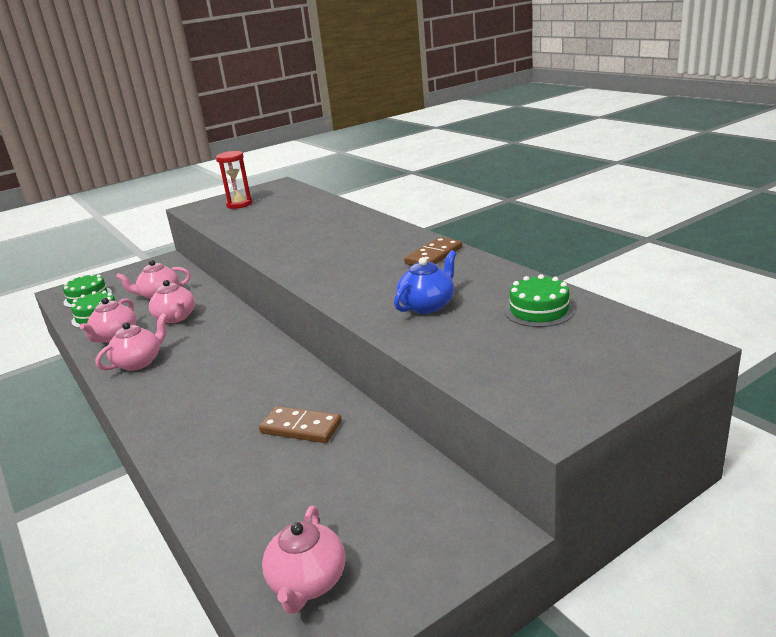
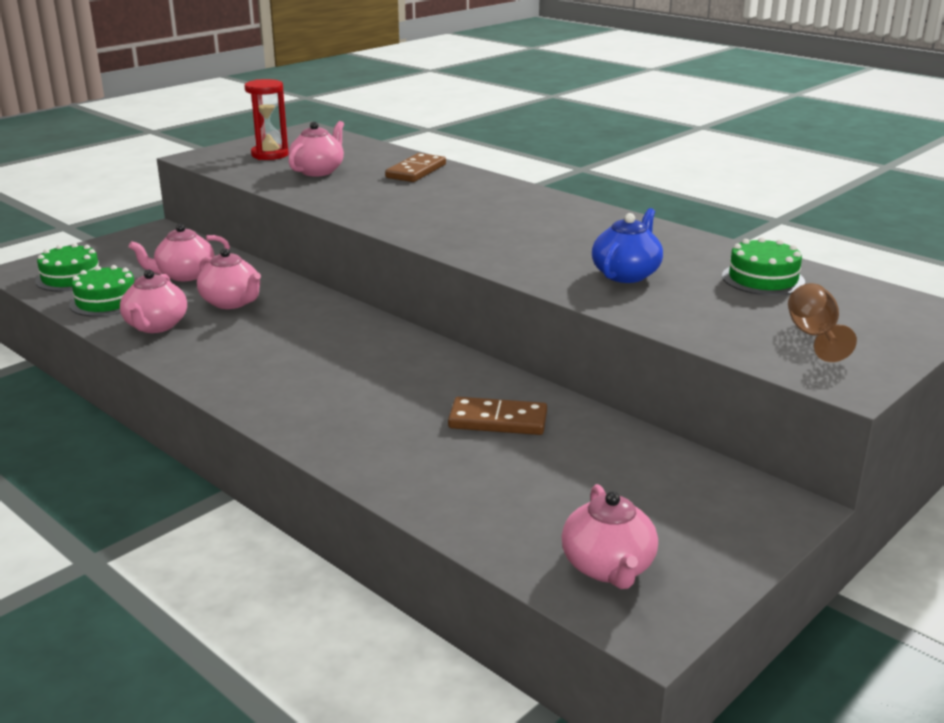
camera: 15 degrees left, 0 degrees up
(139, 362) = (217, 355): pink teapot -> pink teapot (318, 171)
(434, 256) = (594, 221): brown domino -> brown domino (416, 171)
(550, 370) = (814, 336): none -> brown goblet

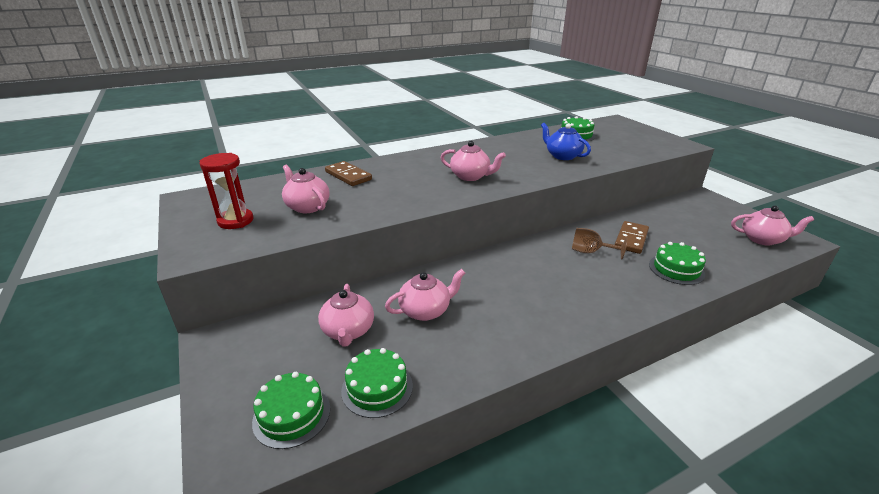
camera: 70 degrees left, 5 degrees up
(156, 326) = (452, 357): pink teapot -> pink teapot (470, 176)
(417, 460) = (676, 269): none -> green cake
(814, 336) = (639, 140): brown goblet -> brown goblet (590, 252)

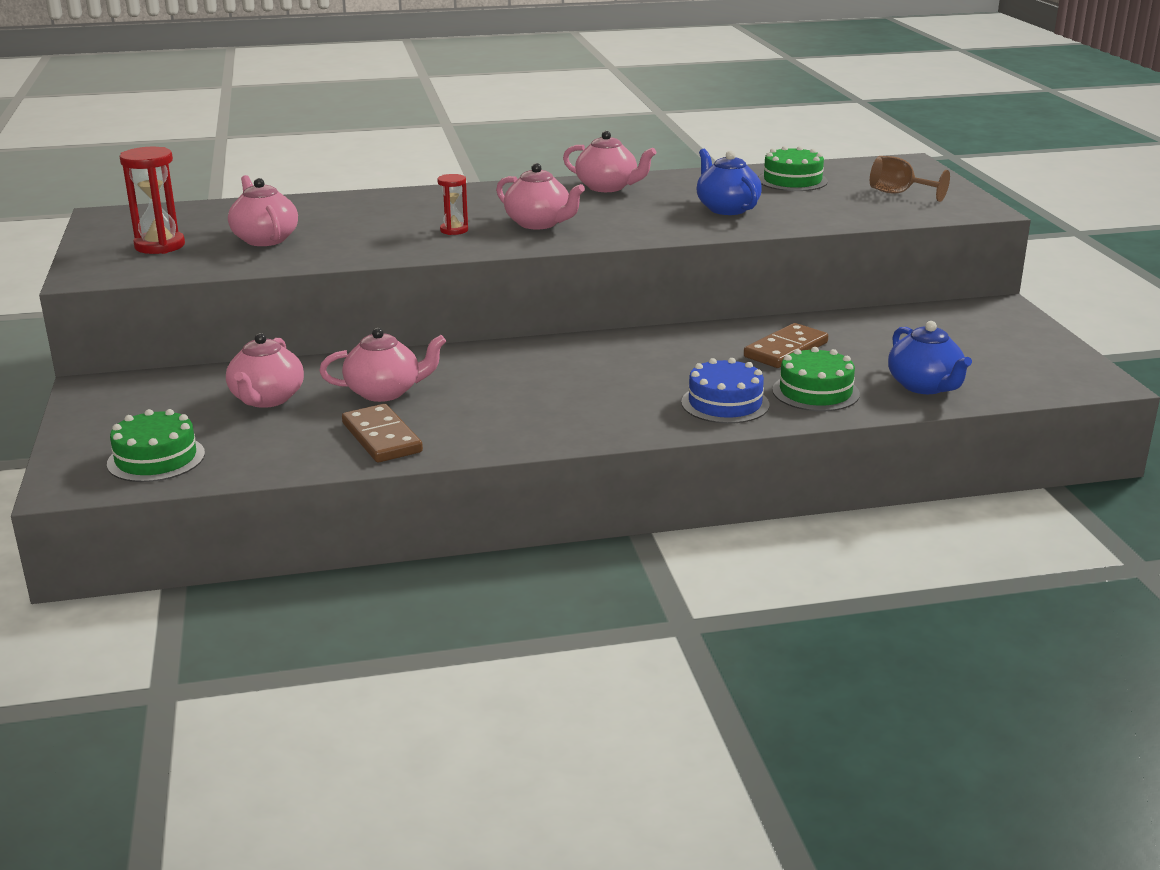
camera: 15 degrees right, 5 degrees down
(348, 176) = (350, 207): brown domino -> brown domino (382, 438)
(377, 388) = (269, 451): green cake -> none
(424, 186) = (454, 230): none -> red hourglass
(590, 252) = (697, 358): brown goblet -> brown goblet (899, 193)
(637, 287) = (725, 403): none -> blue cake
(726, 256) = (925, 386): none -> blue teapot
(762, 239) = (1023, 374): pink teapot -> pink teapot (607, 187)

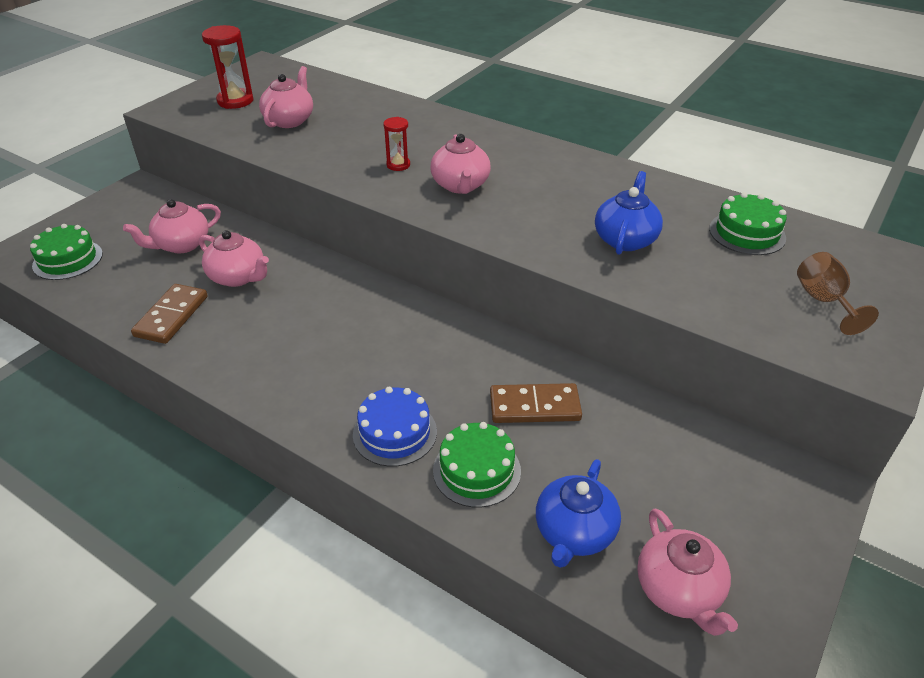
camera: 45 degrees right, 15 degrees up
(607, 187) = (579, 169): pink teapot -> pink teapot (679, 590)

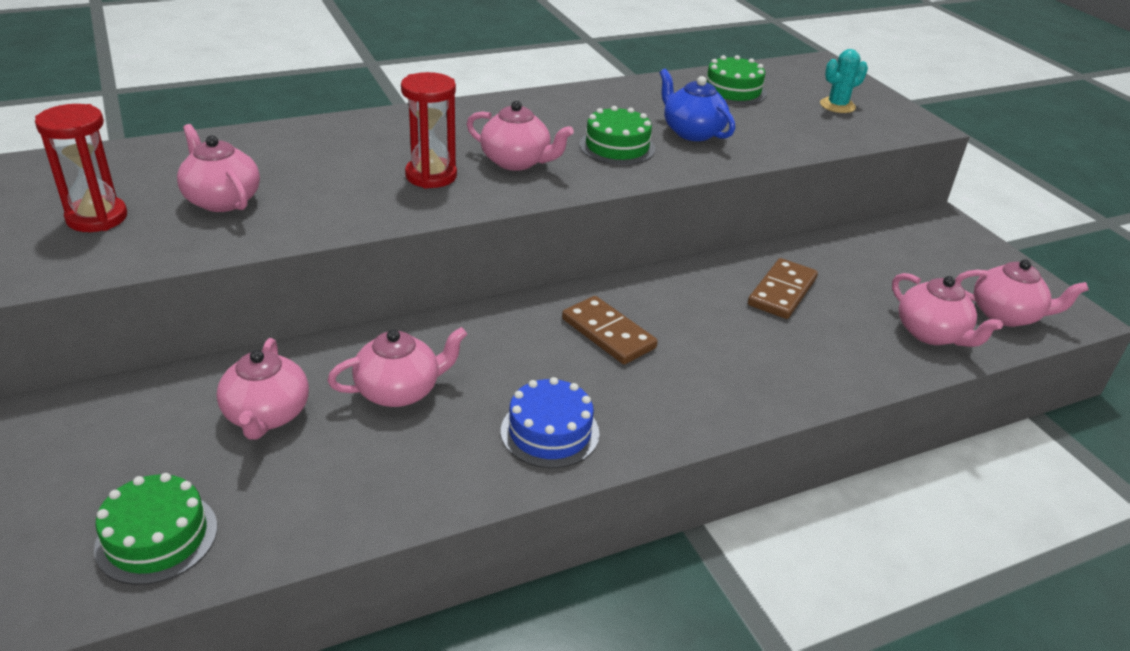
camera: 60 degrees left, 5 degrees down
(172, 316) = (421, 468): brown domino -> brown domino (608, 333)
(395, 433) = (760, 376): blue cake -> blue cake (550, 432)
(398, 165) = (431, 176): red hourglass -> red hourglass, size x1.70
(476, 470) = (837, 351): green cake -> green cake (617, 147)
(574, 533) = (932, 334): blue teapot -> pink teapot
(823, 301) = (837, 106): brown goblet -> turquoise cactus

